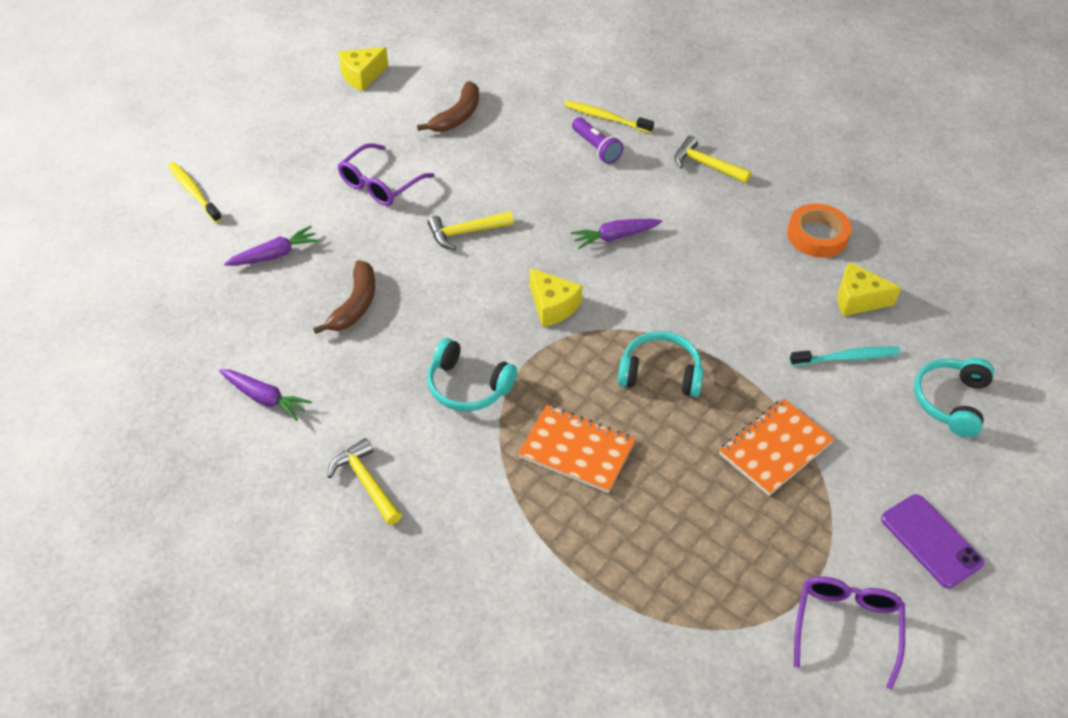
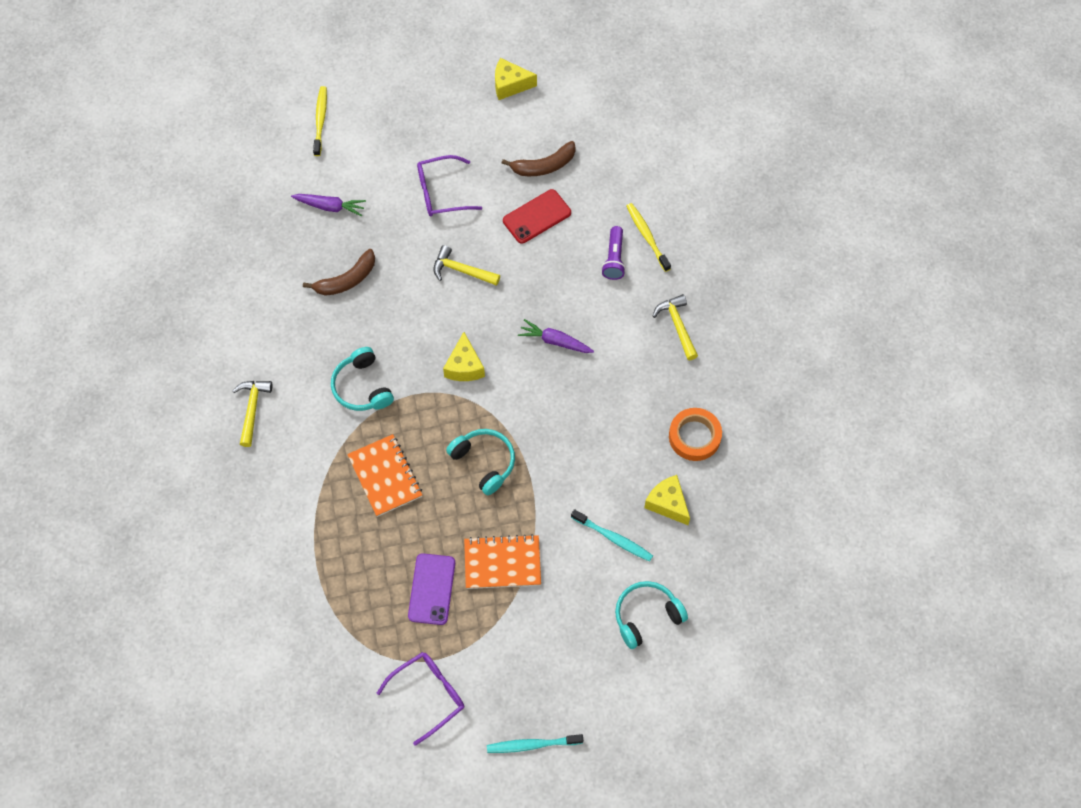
camera: 40 degrees right, 15 degrees up
(265, 398) = (242, 312): purple carrot -> none
(492, 155) = (537, 217): none -> red phone
(931, 541) = (532, 687): purple phone -> purple phone (431, 589)
(993, 594) = (532, 745): none -> turquoise toothbrush

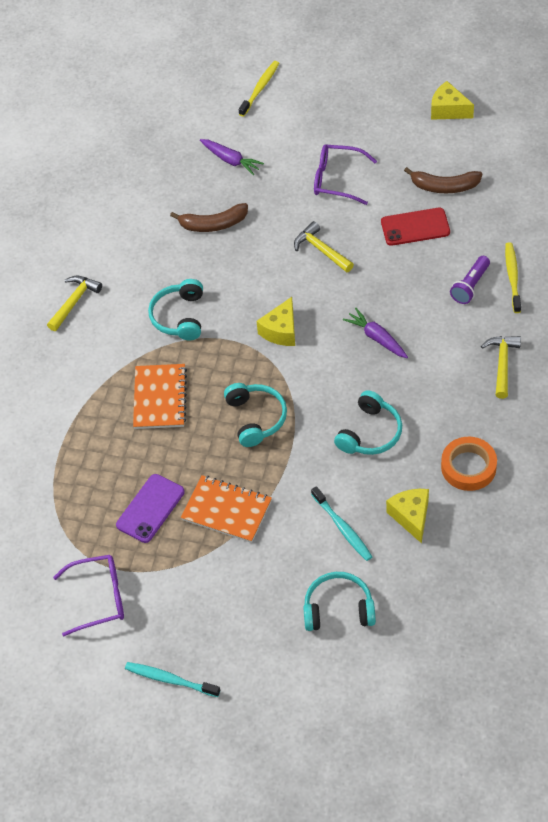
camera: 30 degrees right, 10 degrees down
(593, 437) = (370, 433): none -> turquoise headphones

